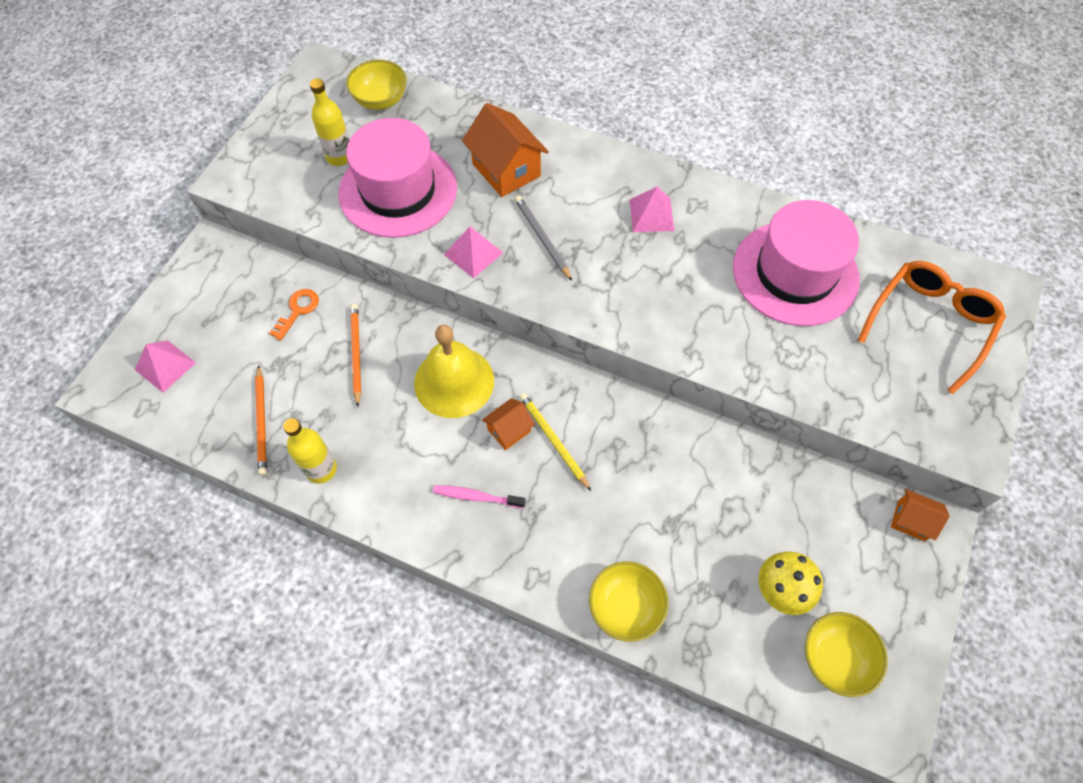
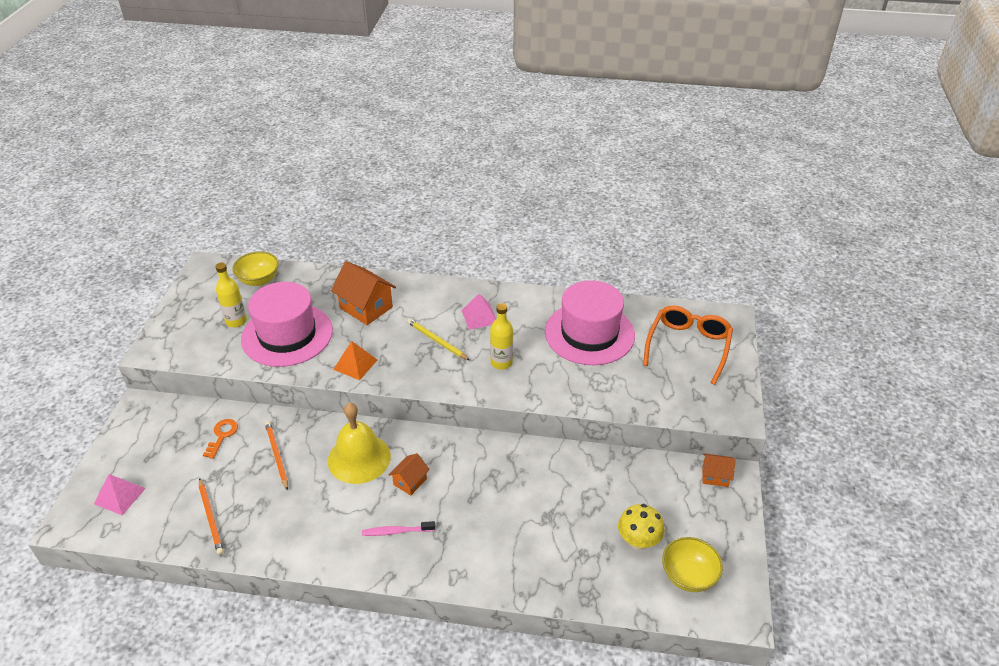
camera: 15 degrees left, 20 degrees down
(321, 469) = (268, 540): yellow bottle -> yellow bottle (501, 363)
(473, 253) = (355, 364): pink pyramid -> orange pyramid
(542, 238) = (404, 345): grey pencil -> none
(553, 441) = (446, 481): yellow pencil -> yellow pencil (437, 341)
(625, 607) = (529, 579): yellow bowl -> none

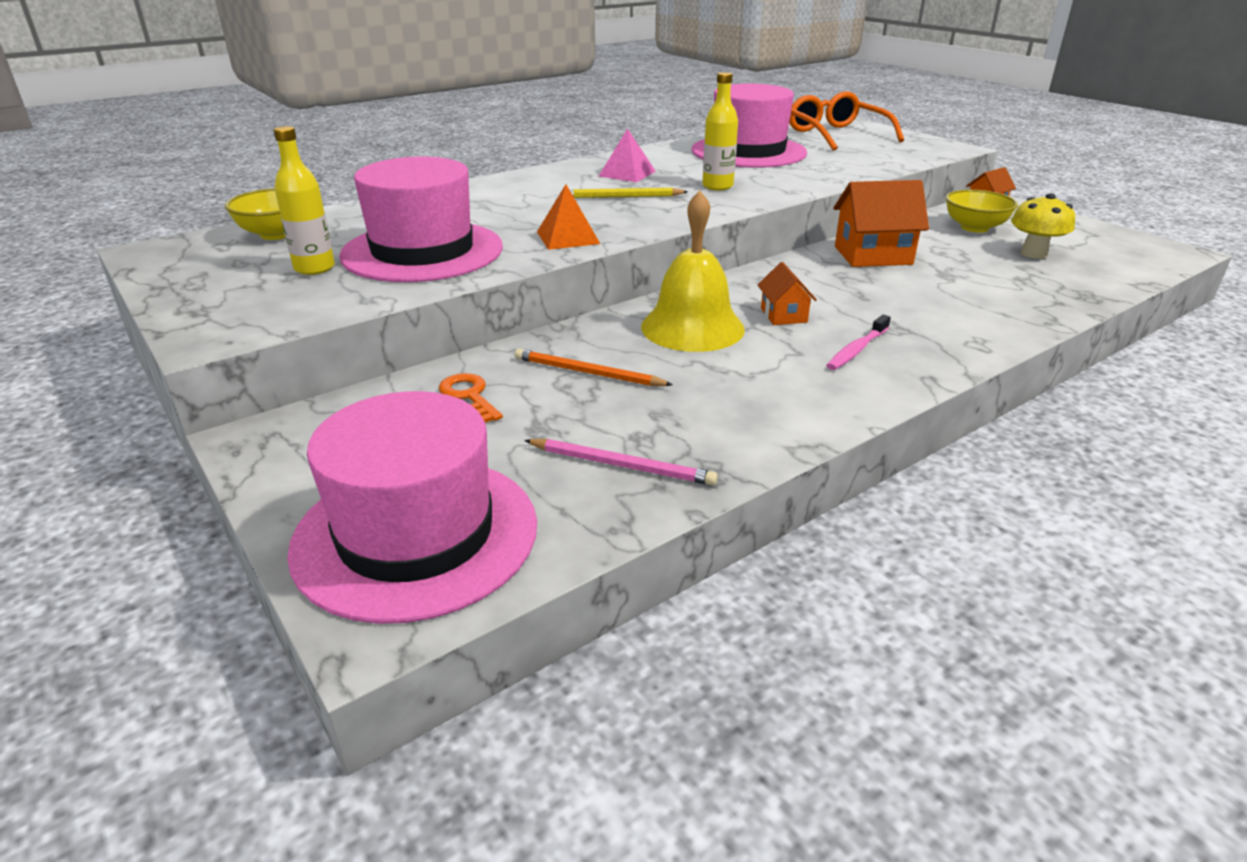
camera: 45 degrees left, 10 degrees down
(120, 496) = (416, 534): pink pyramid -> pink hat
(211, 517) = (621, 465): orange pencil -> pink pencil
(366, 307) = (484, 205): orange house -> orange house (873, 255)
(688, 576) = (1105, 252): yellow bowl -> yellow bowl (974, 227)

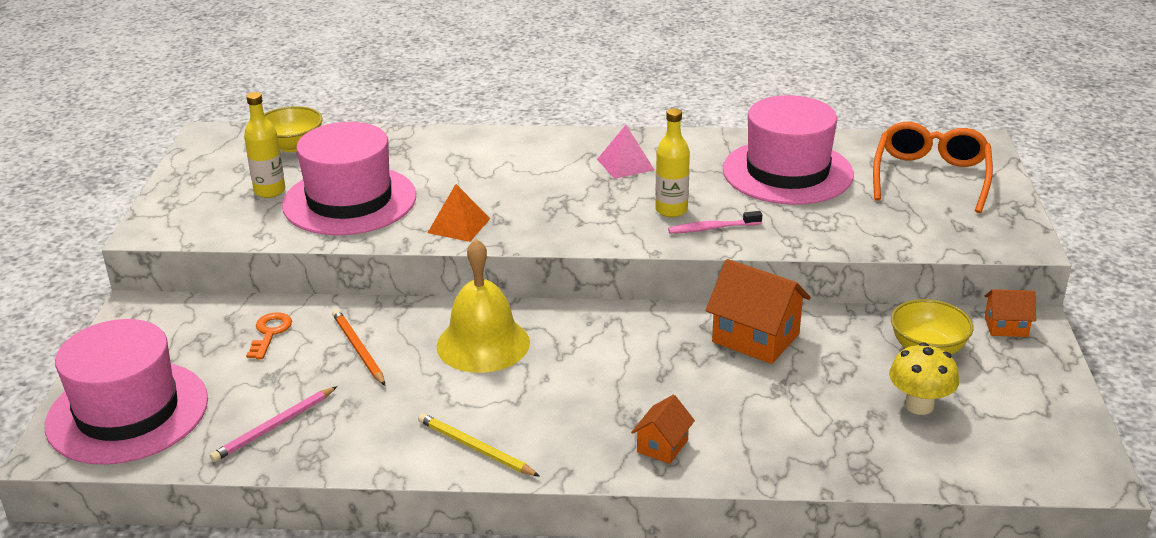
camera: 40 degrees right, 0 degrees up
(621, 465) = (274, 426): pink pencil -> pink pencil turned 75 degrees clockwise
(622, 197) = (571, 193): yellow pencil -> yellow pencil (475, 448)
(783, 315) = (566, 364): orange house -> orange house (662, 446)
(856, 350) = (560, 421): pink toothbrush -> pink toothbrush (712, 228)

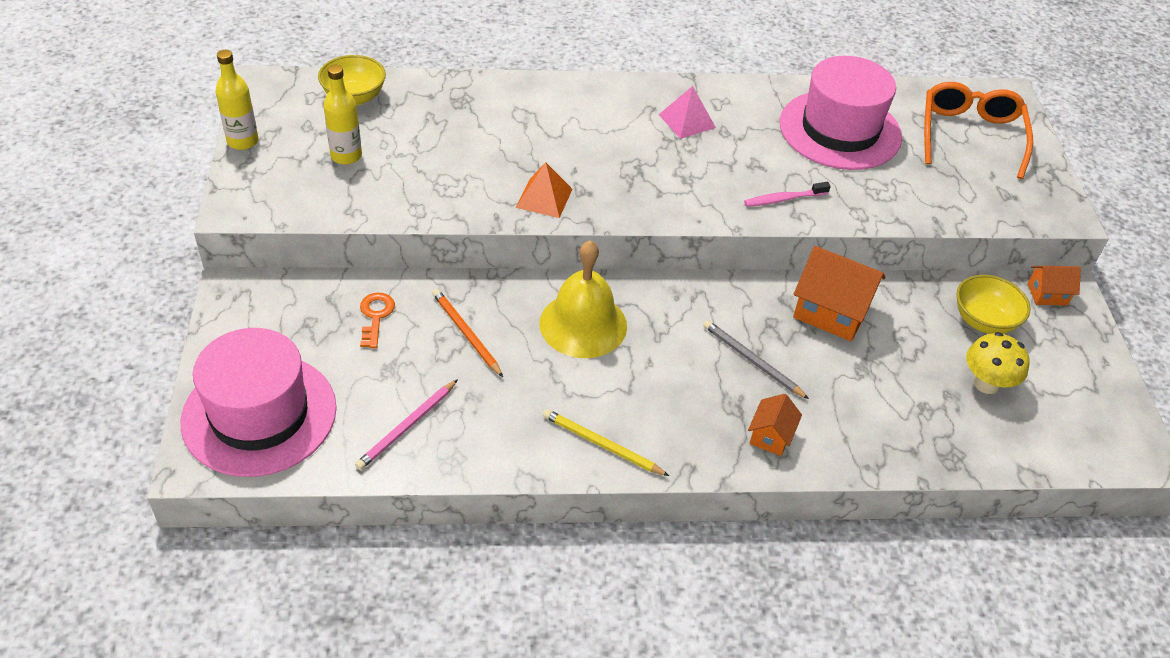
camera: 10 degrees left, 15 degrees up
(349, 200) = (429, 168): pink hat -> none
(658, 379) = (752, 361): none -> grey pencil
(671, 210) = (741, 177): yellow bottle -> yellow bottle (243, 141)

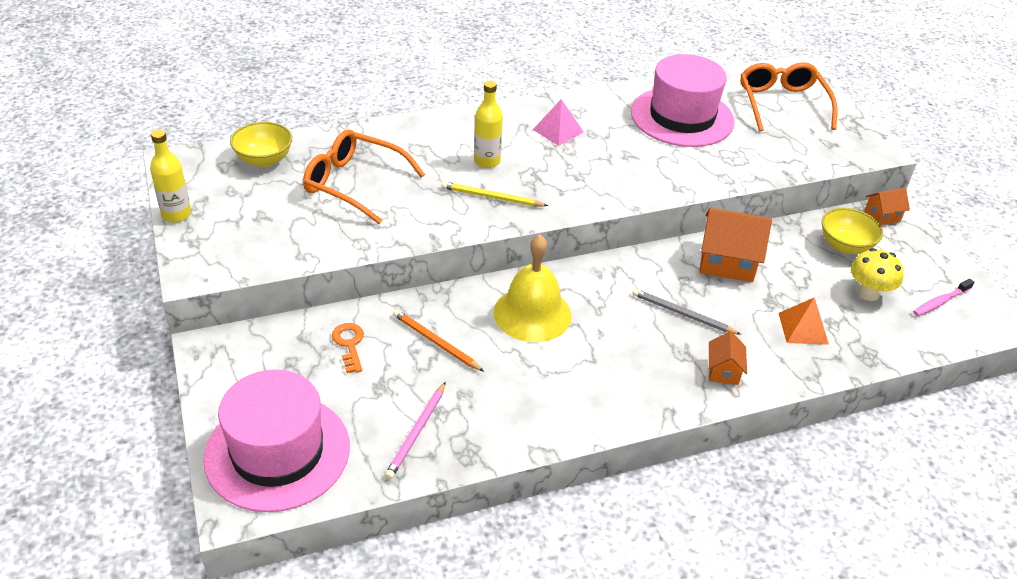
camera: 15 degrees left, 5 degrees down
(346, 156) = (278, 210): yellow bottle -> yellow bottle (487, 161)
(438, 142) = (355, 184): none -> orange glasses
(544, 198) = (467, 213): orange pyramid -> orange pyramid (803, 328)
(602, 445) = (591, 409): yellow pencil -> yellow pencil (492, 197)
(783, 199) = (662, 178): pink toothbrush -> pink toothbrush (940, 302)

